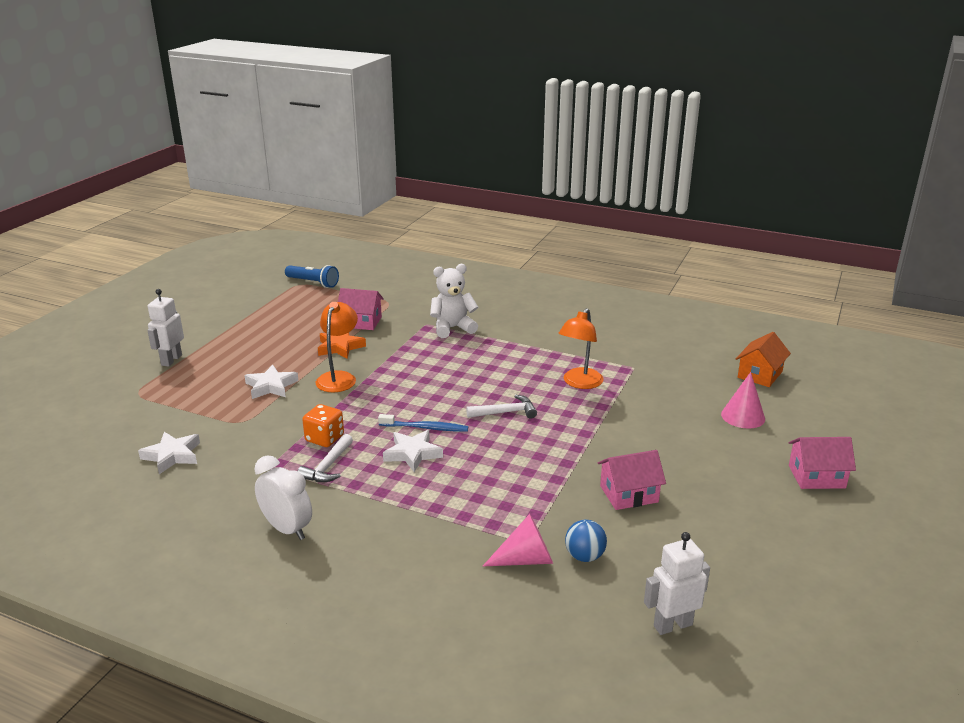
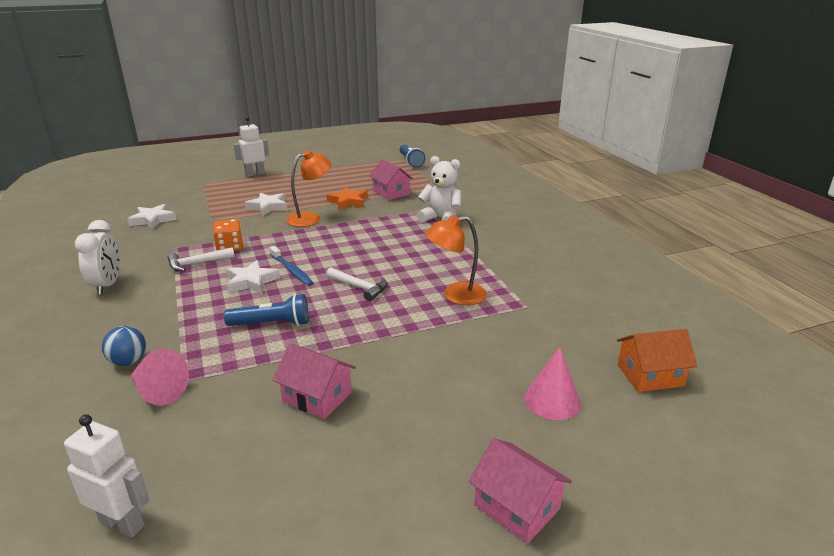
camera: 45 degrees right, 0 degrees up
(501, 472) = (272, 324): none -> blue flashlight
(584, 556) = (191, 418): blue ball -> blue ball (128, 361)

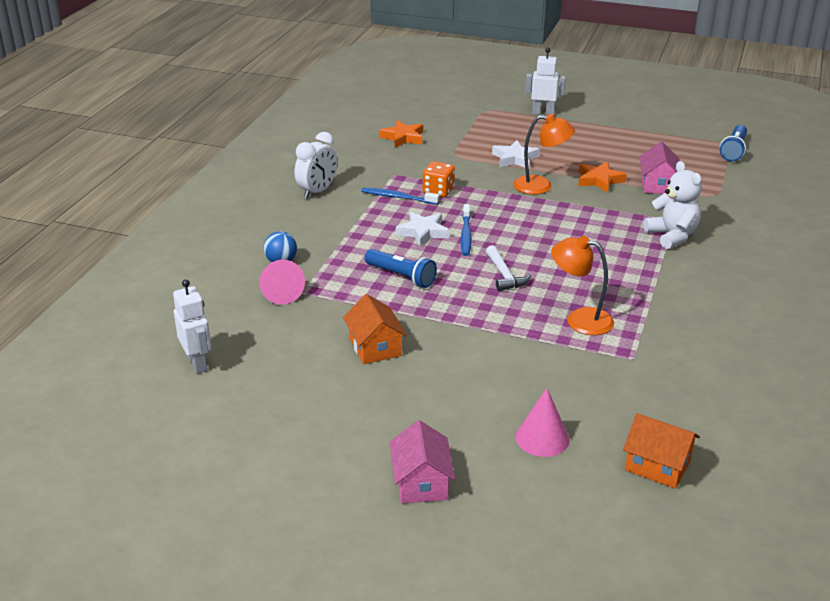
camera: 40 degrees right, 5 degrees up
(153, 220) = (403, 137): white star -> orange star
(197, 264) = (398, 197): white hammer -> blue toothbrush
(317, 397) = (375, 347): pink house -> orange house

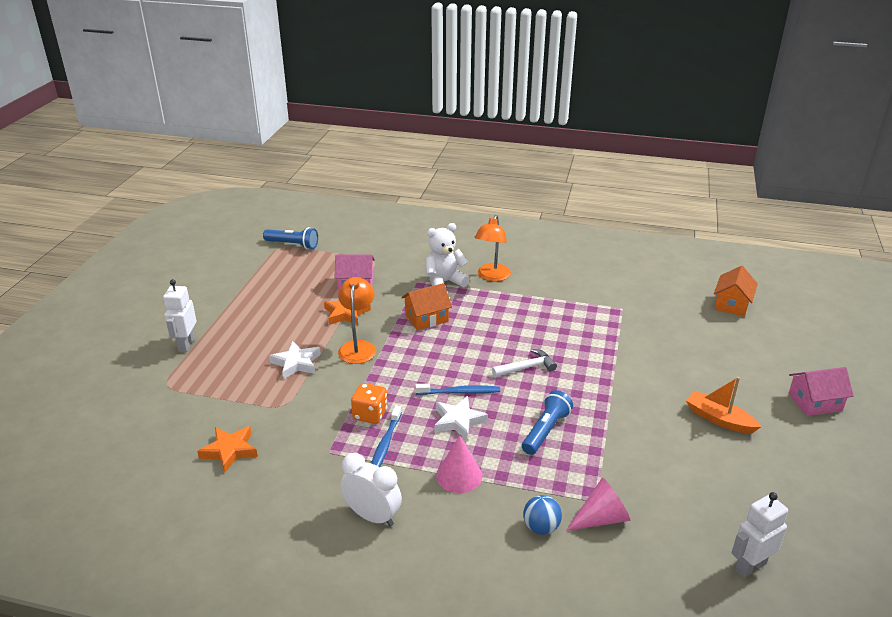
camera: 95 degrees left, 0 degrees up
(375, 347) = (665, 439): orange house -> orange house (426, 318)
(401, 392) = (718, 419): none -> orange boat
(542, 438) = (733, 348): pink cone -> pink cone (459, 476)
(580, 319) = (580, 329): orange lamp -> orange lamp (492, 276)

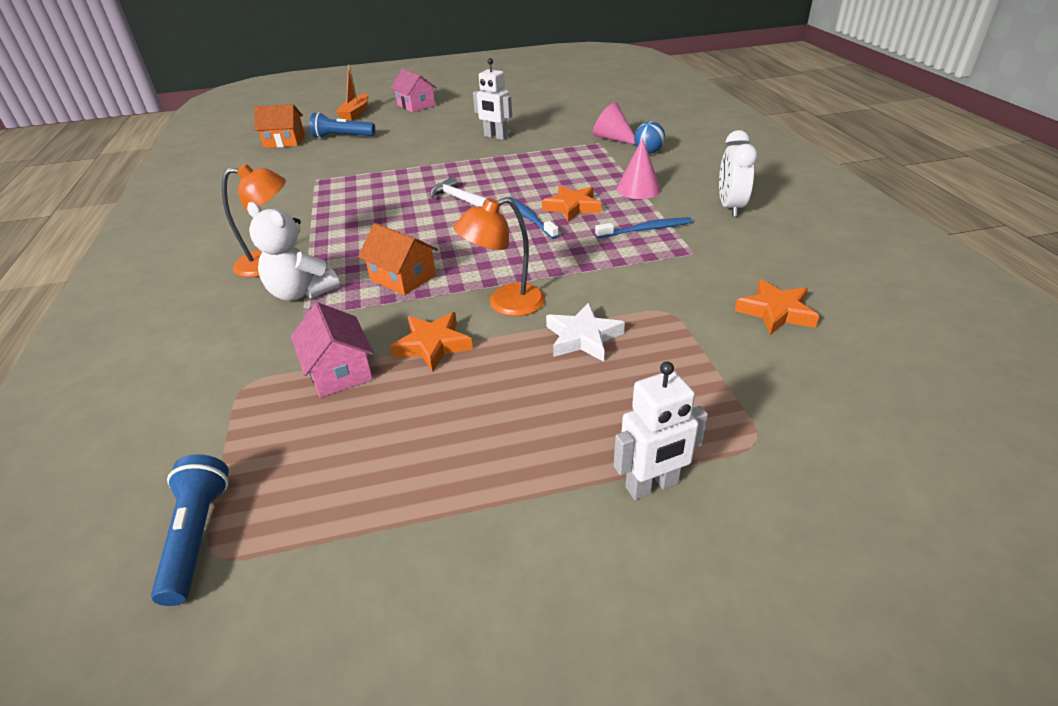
camera: 115 degrees left, 5 degrees up
(370, 414) = (615, 251): orange dice -> none
(458, 421) = (572, 207): white star -> orange star
(545, 431) = (543, 172): blue flashlight -> blue flashlight (342, 137)
(718, 419) = (464, 125): orange boat -> orange boat (356, 113)
(750, 566) = (598, 103): white robot -> white robot (495, 137)

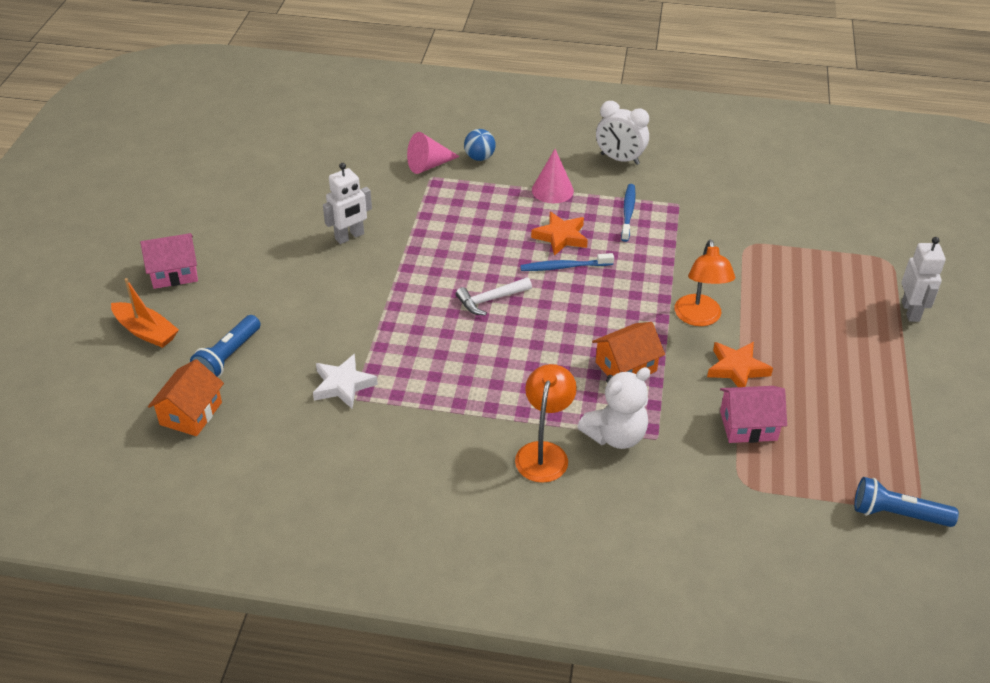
camera: 70 degrees left, 5 degrees up
(583, 337) = (762, 293): white star -> white star (343, 385)
(776, 312) = (772, 201): orange star -> none

